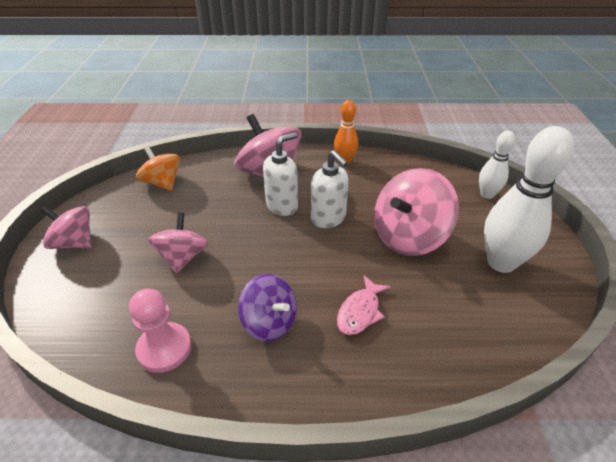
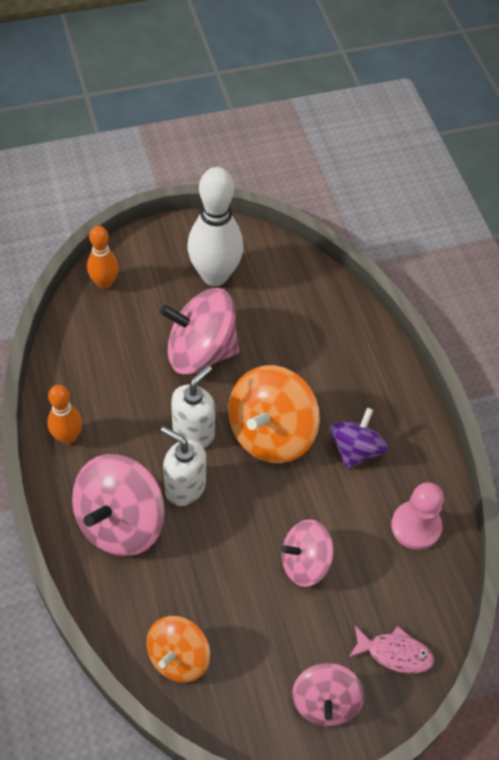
camera: 110 degrees left, 15 degrees up
(311, 264) = (271, 433): none -> orange spinning top
(360, 312) = (316, 380): pink fish -> pink fish (394, 653)
(409, 236) = (200, 351): pink spinning top -> pink spinning top turned 150 degrees clockwise
(487, 194) = (104, 283): white bowling pin -> orange bowling pin

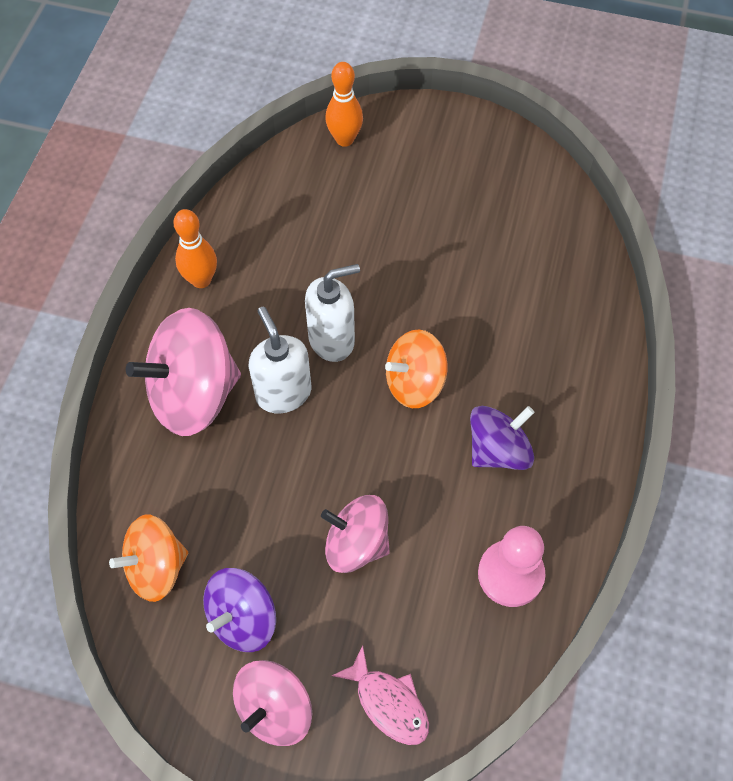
camera: 35 degrees right, 5 degrees up
(200, 351) = (397, 258): pink spinning top -> none
(214, 275) = (468, 183): white bowling pin -> none
(263, 656) = (243, 618): none -> purple spinning top
(271, 433) = (414, 383): orange spinning top -> orange spinning top, size x0.63

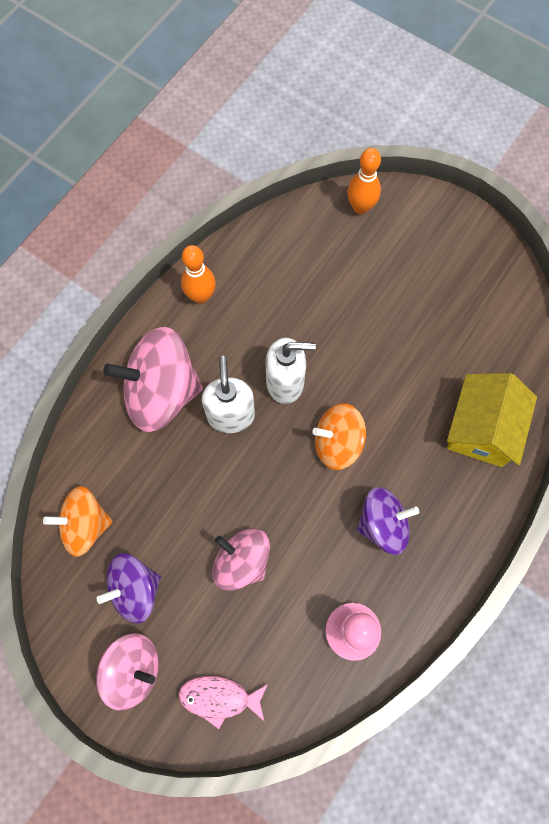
camera: 20 degrees right, 10 degrees up
(275, 709) = (133, 669): pink spinning top -> pink spinning top turned 135 degrees counterclockwise
(388, 703) = (219, 698): pink fish -> pink fish turned 120 degrees clockwise
(564, 318) = (482, 429): none -> yellow house

